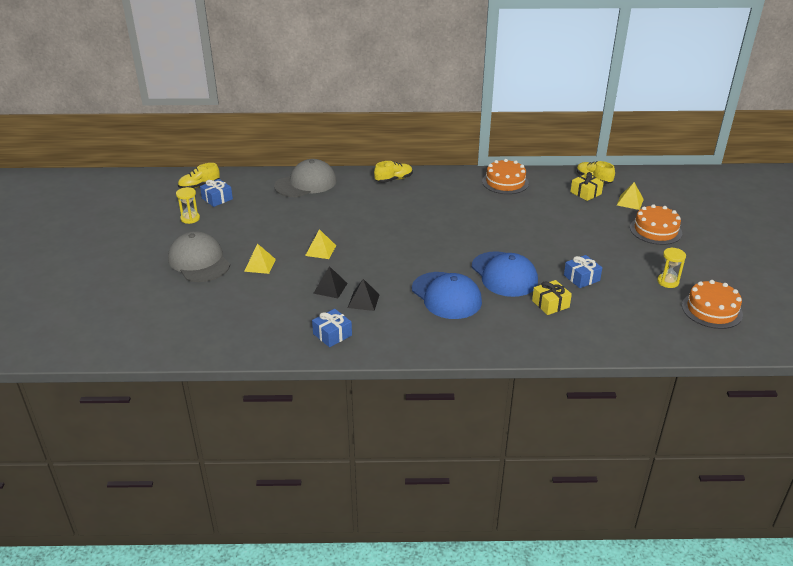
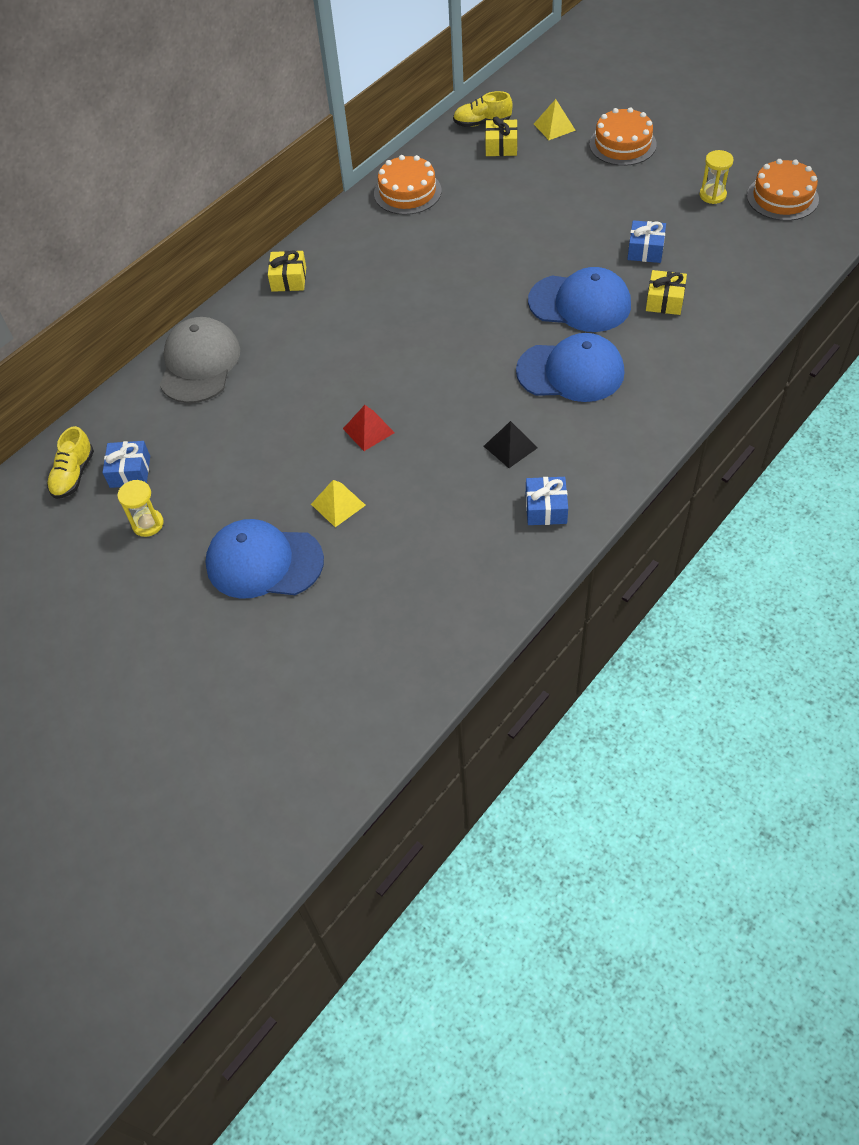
camera: 45 degrees left, 20 degrees up
(199, 261) = (264, 562): grey cap -> blue cap
(320, 250) = (368, 430): yellow pyramid -> red pyramid
(330, 288) = (455, 463): black pyramid -> none
(393, 179) = (289, 279): yellow shoe -> yellow gift

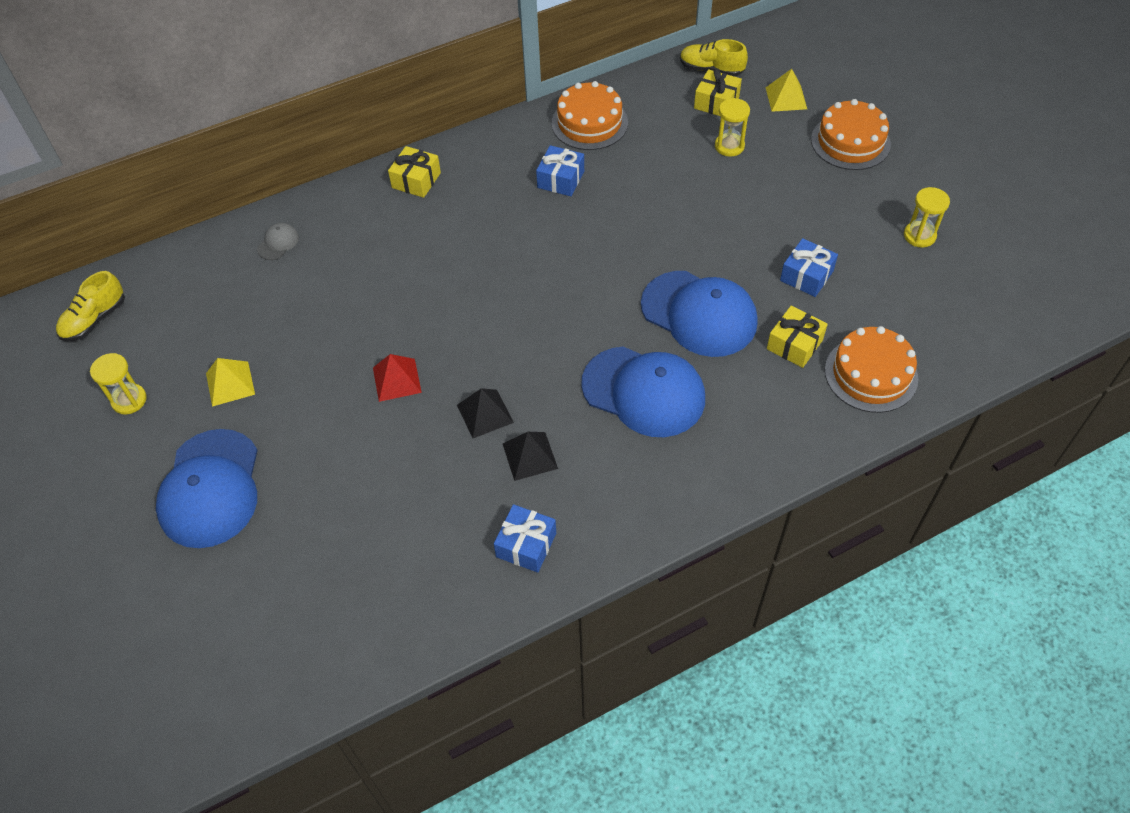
camera: 20 degrees right, 0 degrees up
(130, 472) = (146, 336): blue gift -> blue gift (560, 179)
(199, 364) = (278, 243): grey cap -> grey cap, size x0.41
(264, 562) = (210, 488): blue cap -> blue cap turned 120 degrees counterclockwise
(338, 504) = (318, 452): yellow pyramid -> yellow pyramid (230, 383)
(456, 430) = (485, 413): none -> black pyramid
(531, 175) = (729, 146): none -> yellow hourglass
(782, 197) = (1000, 265): orange cake -> orange cake (871, 374)

